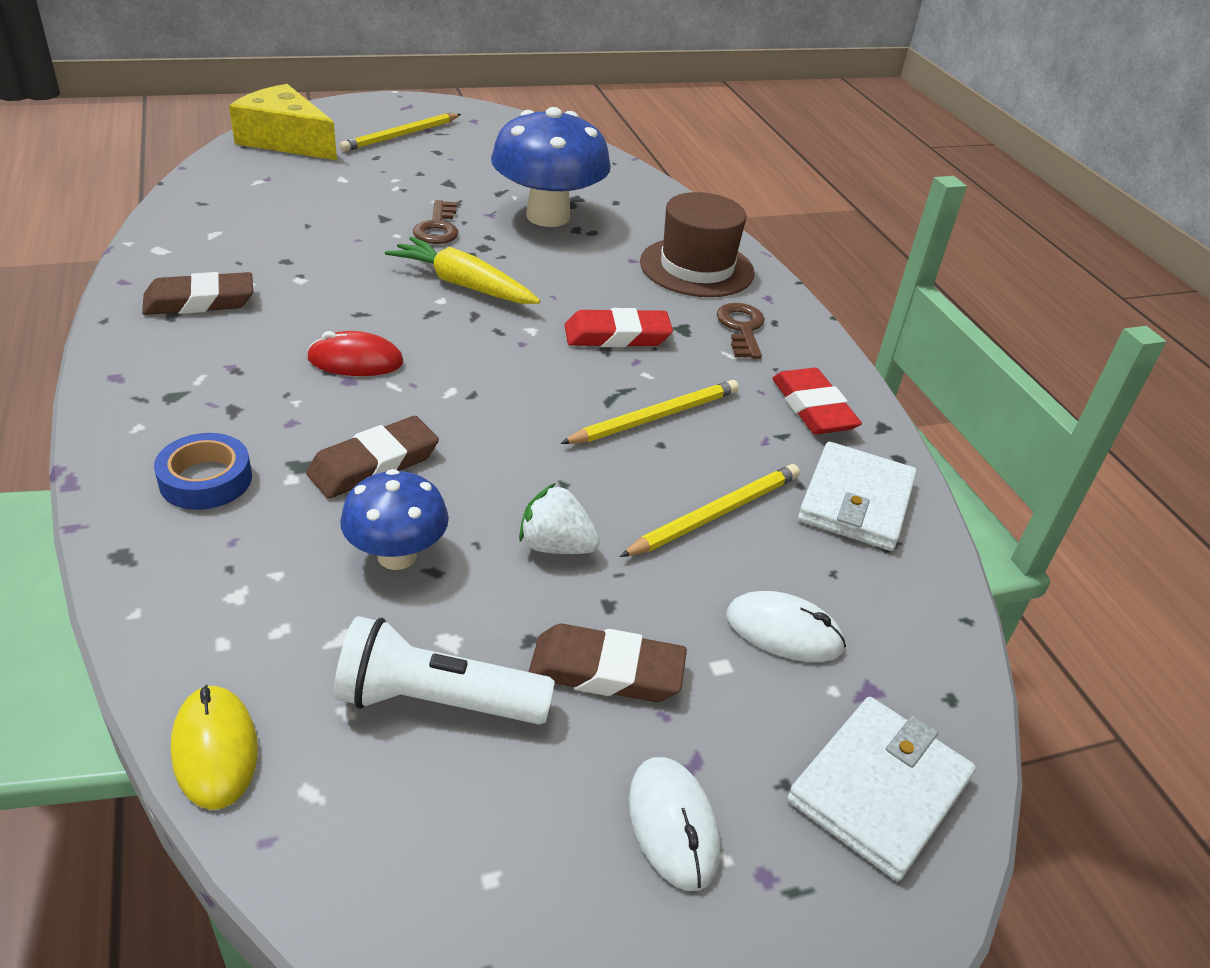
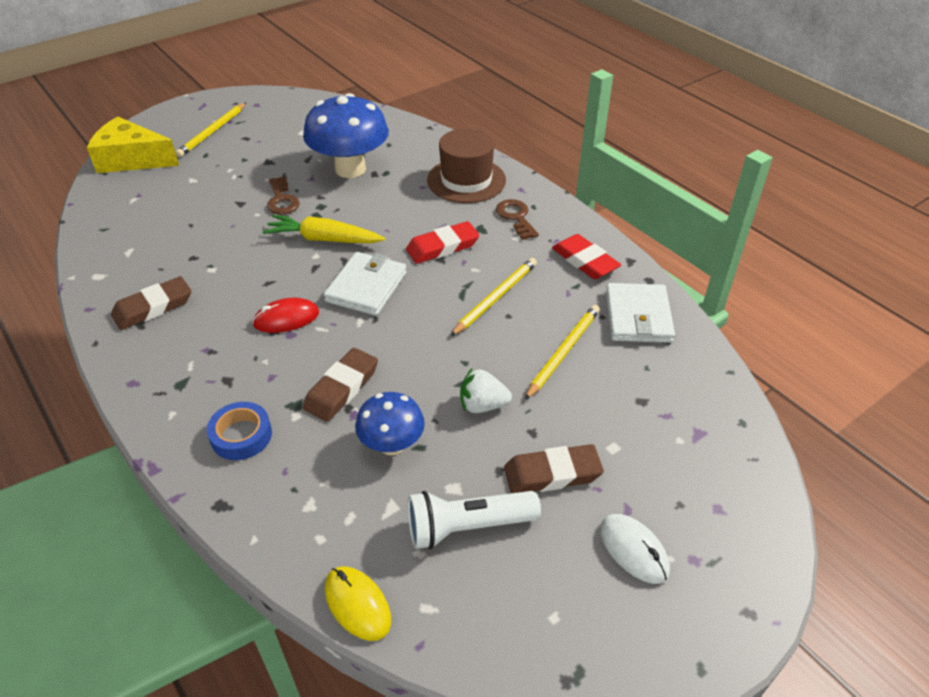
camera: 15 degrees left, 5 degrees up
(784, 631) = (637, 414): white mouse -> none
(879, 790) = (729, 489): white wallet -> white wallet (366, 287)

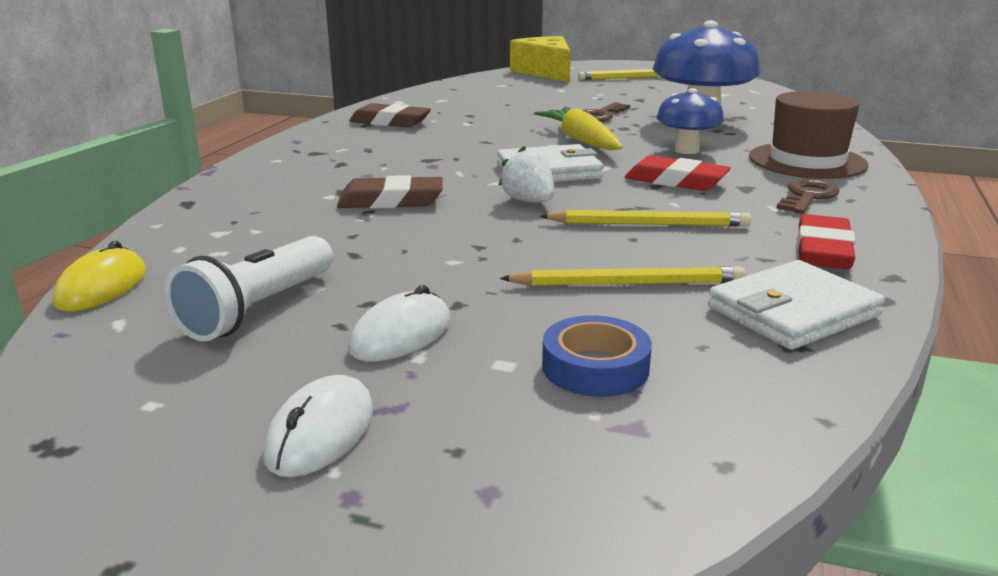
camera: 55 degrees right, 20 degrees down
(241, 435) = (279, 185): blue tape -> blue tape (595, 367)
(286, 319) = (450, 158): red mouse -> none
(392, 445) = (340, 241): blue mushroom -> blue mushroom (686, 150)
(467, 527) = (258, 309): white flashlight -> white flashlight turned 105 degrees counterclockwise
(482, 405) = (461, 265): white strawberry -> white strawberry (529, 201)
(552, 474) = (401, 335): brown eraser -> white mouse

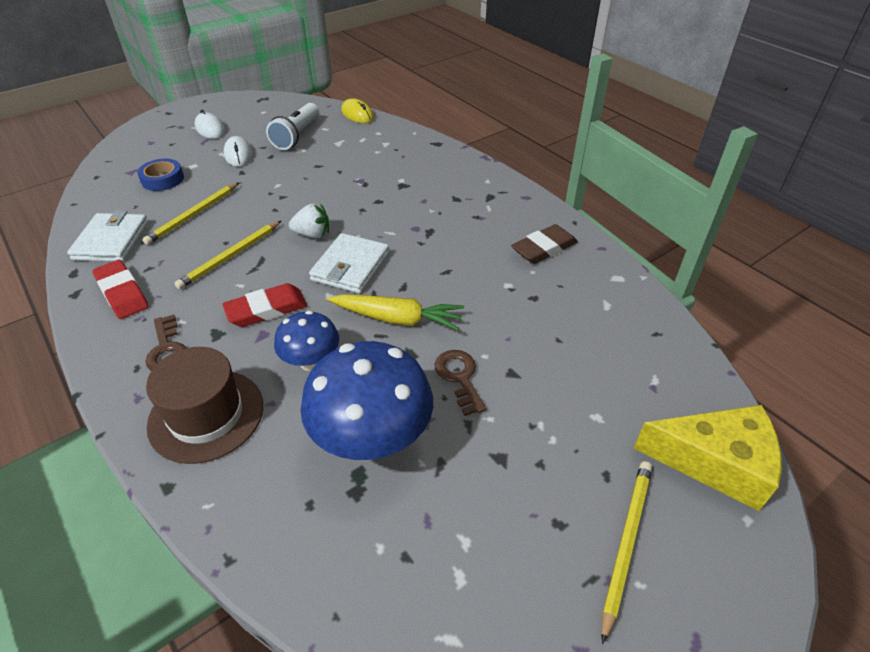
camera: 125 degrees right, 20 degrees up
(258, 309) = (296, 136): white flashlight -> white flashlight turned 135 degrees counterclockwise
(391, 201) = (370, 193): brown eraser -> none

